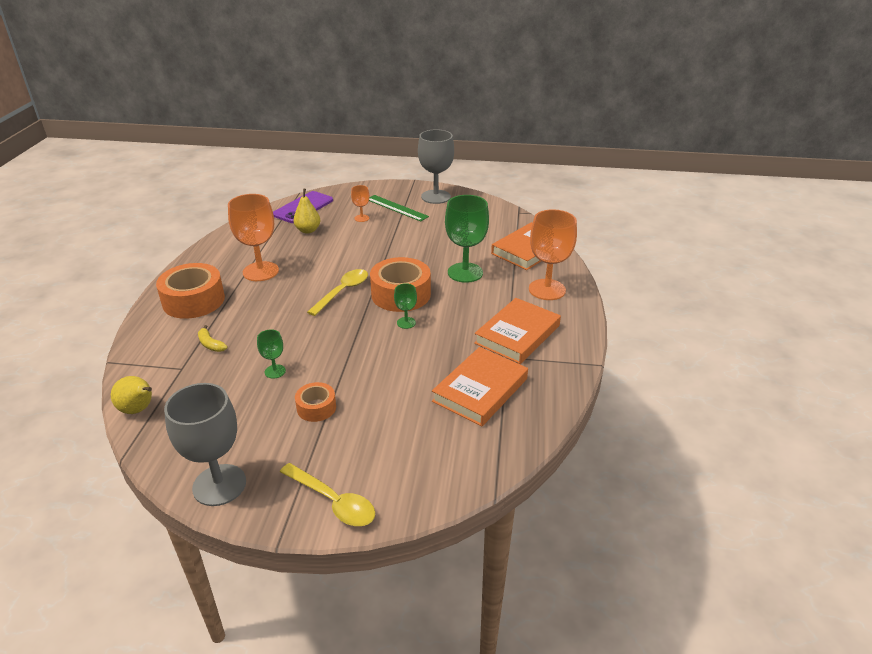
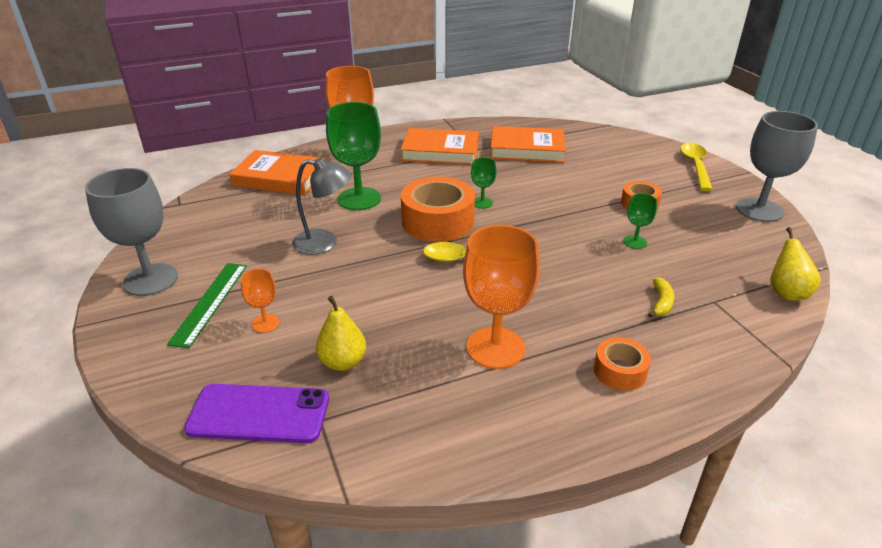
camera: 120 degrees left, 0 degrees up
(194, 300) = (619, 371): orange tape -> orange tape, size x0.53
(419, 248) = (324, 243): none -> grey lamp

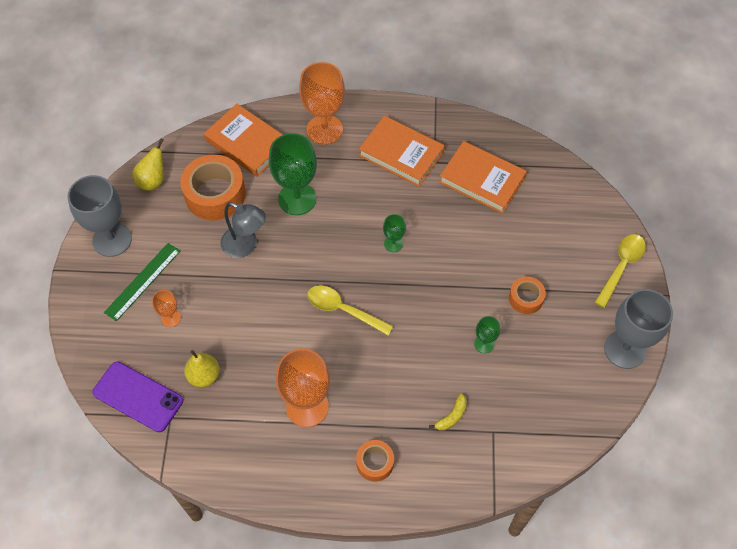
camera: 25 degrees right, 25 degrees up
(437, 221) = (343, 254): orange tape -> orange tape (215, 194)
(786, 292) = (556, 448): yellow pear -> yellow pear (153, 181)

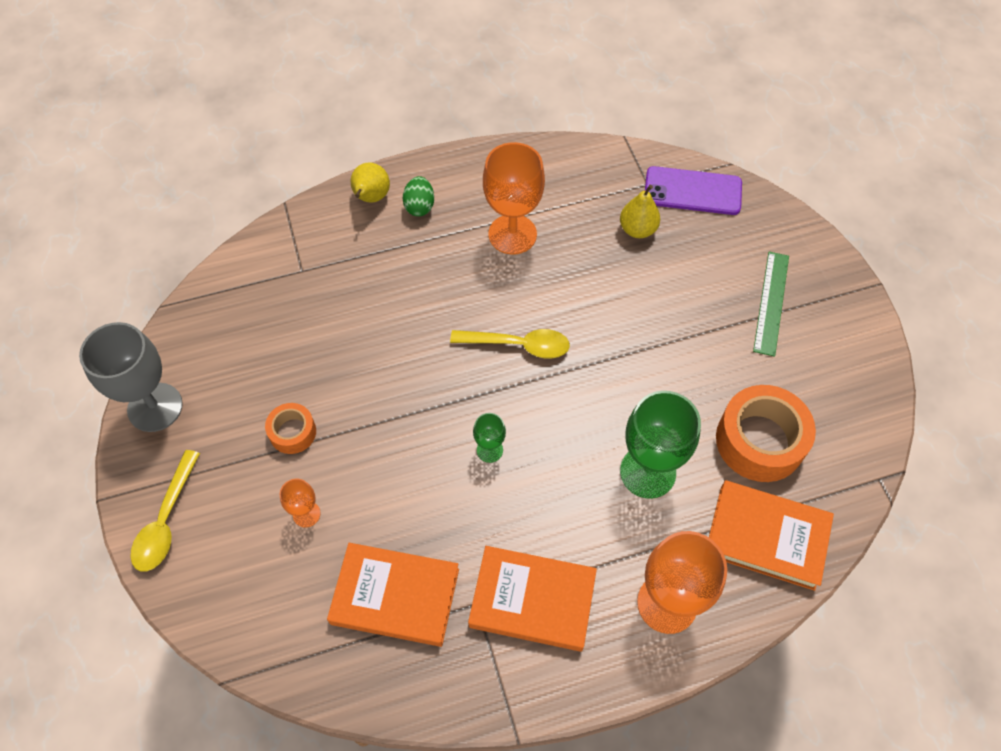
camera: 160 degrees right, 0 degrees up
(112, 239) = (843, 338): grey goblet -> none
(153, 181) = (853, 432): yellow pear -> yellow pear (371, 198)
(171, 318) = (711, 274): orange goblet -> orange goblet (306, 514)
(245, 246) = (677, 384): grey lamp -> none
(375, 463) = (419, 206): orange tape -> green egg
(451, 416) = (351, 271): yellow banana -> none
(484, 344) = (334, 359): green goblet -> none

